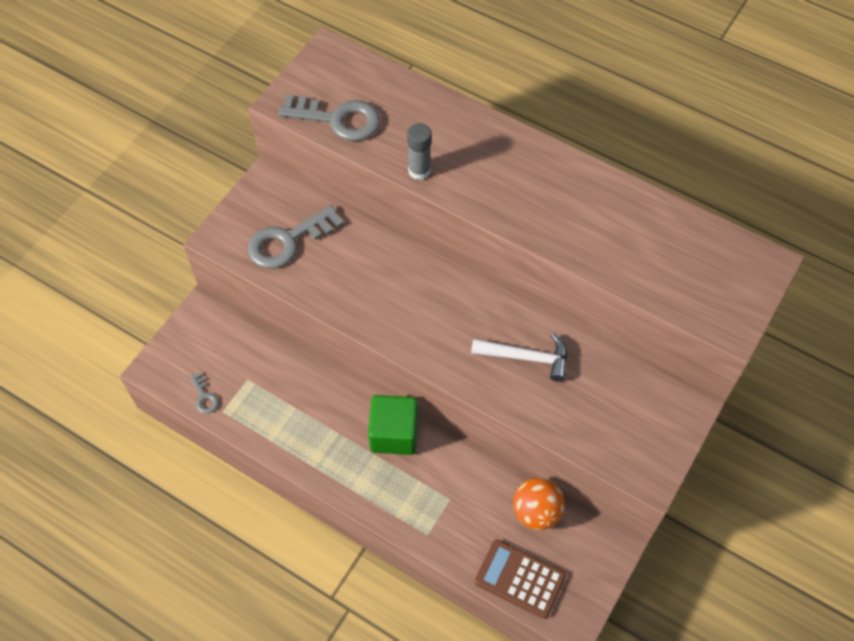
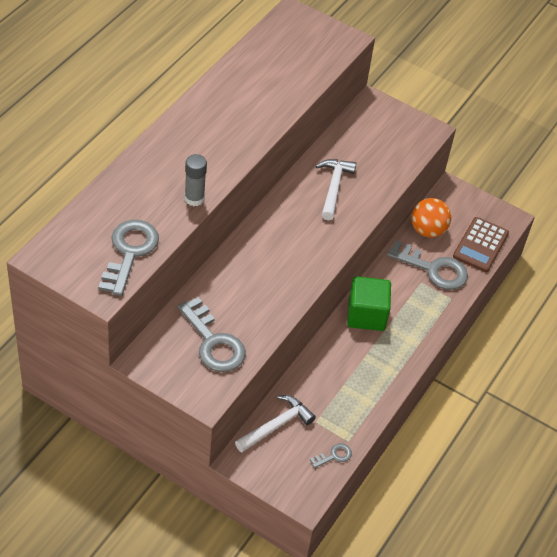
camera: 95 degrees left, 10 degrees down
(243, 342) = (276, 425): none -> white hammer
(472, 515) = (433, 269): none -> grey key

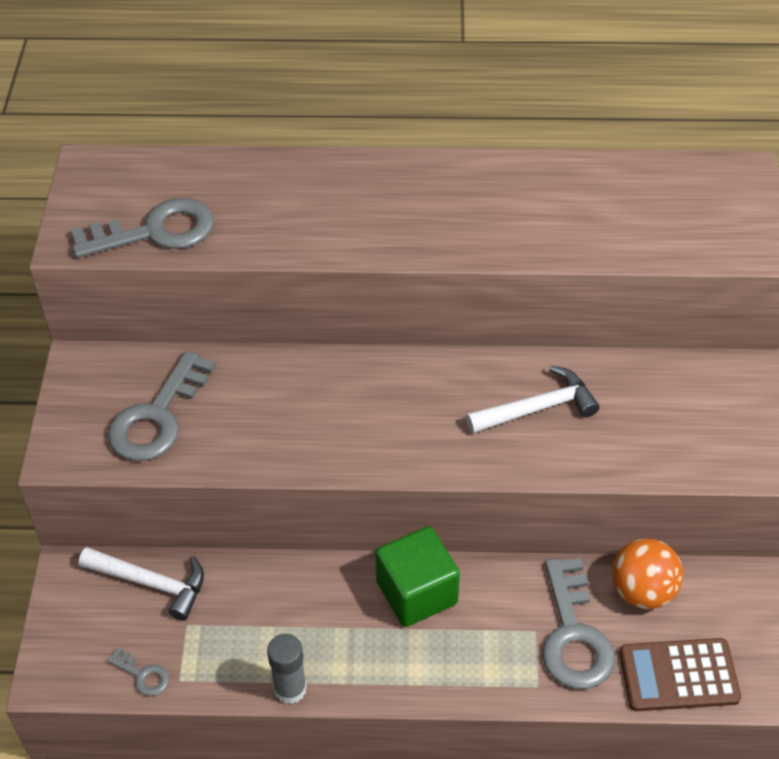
camera: 65 degrees right, 0 degrees up
(194, 198) = (297, 244): grey glue stick -> grey glue stick (290, 689)

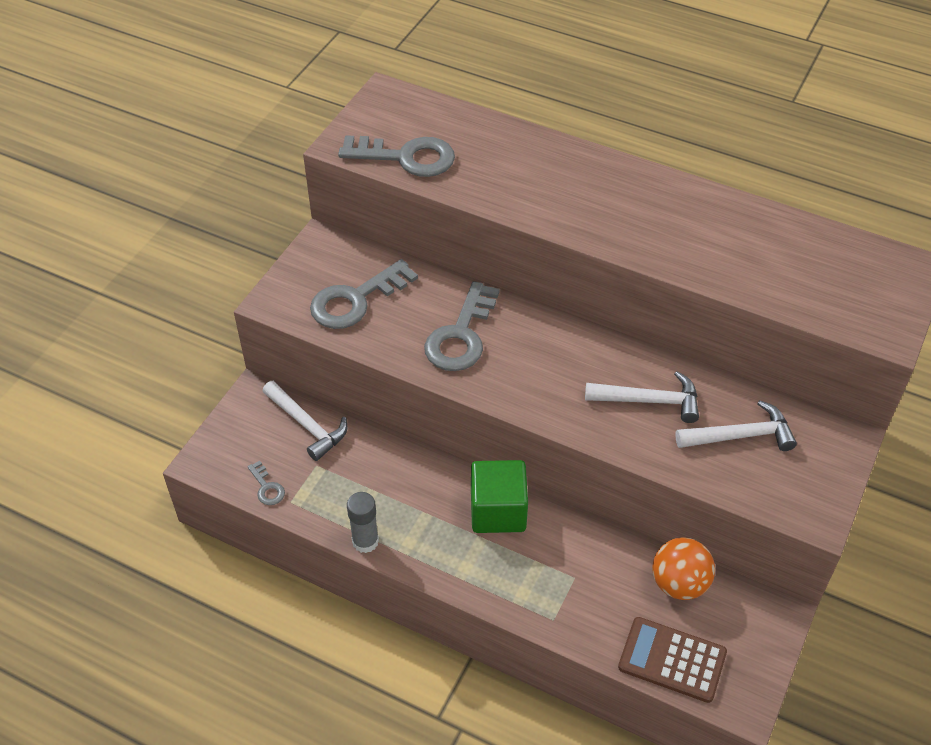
camera: 25 degrees right, 0 degrees up
(573, 635) = (603, 593): grey key -> grey key (461, 335)
(647, 409) = (740, 435): none -> white hammer

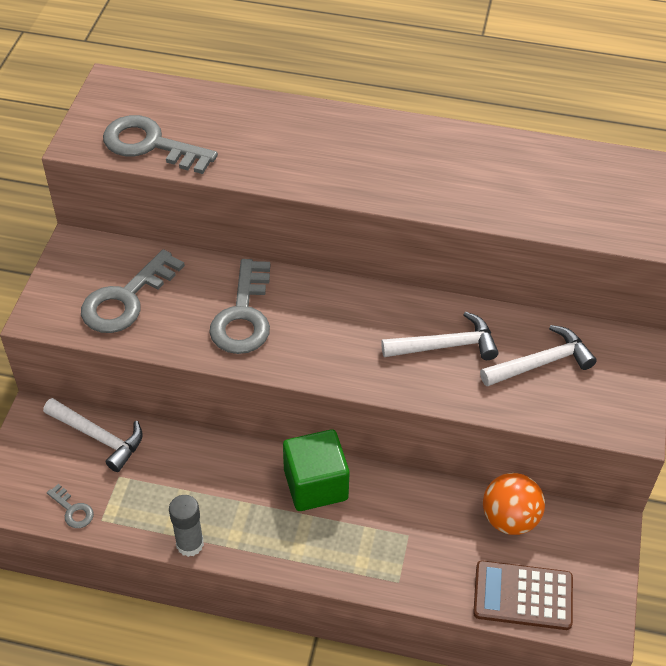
camera: 15 degrees left, 0 degrees up
(406, 157) = (151, 145): grey key -> grey key turned 150 degrees counterclockwise

